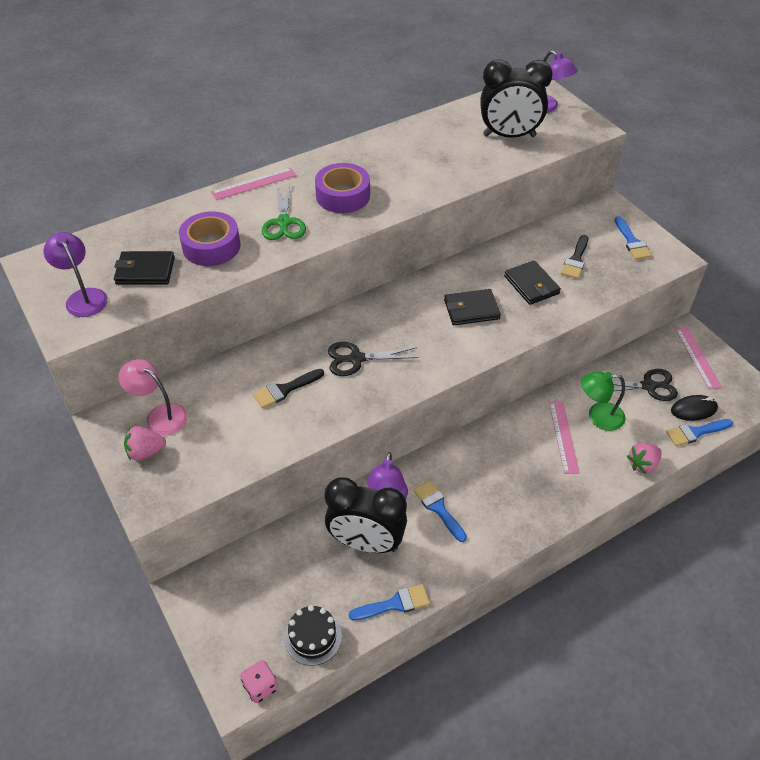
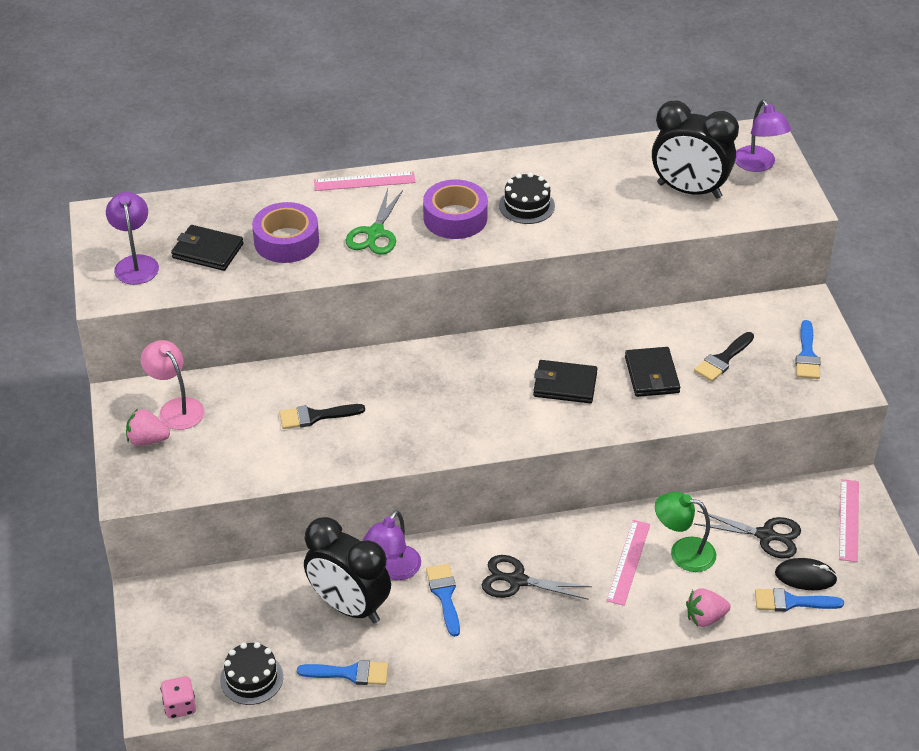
camera: 20 degrees right, 5 degrees down
(356, 359) = (407, 404): black scissors -> black scissors (517, 580)
(394, 174) = (526, 206): none -> black cake

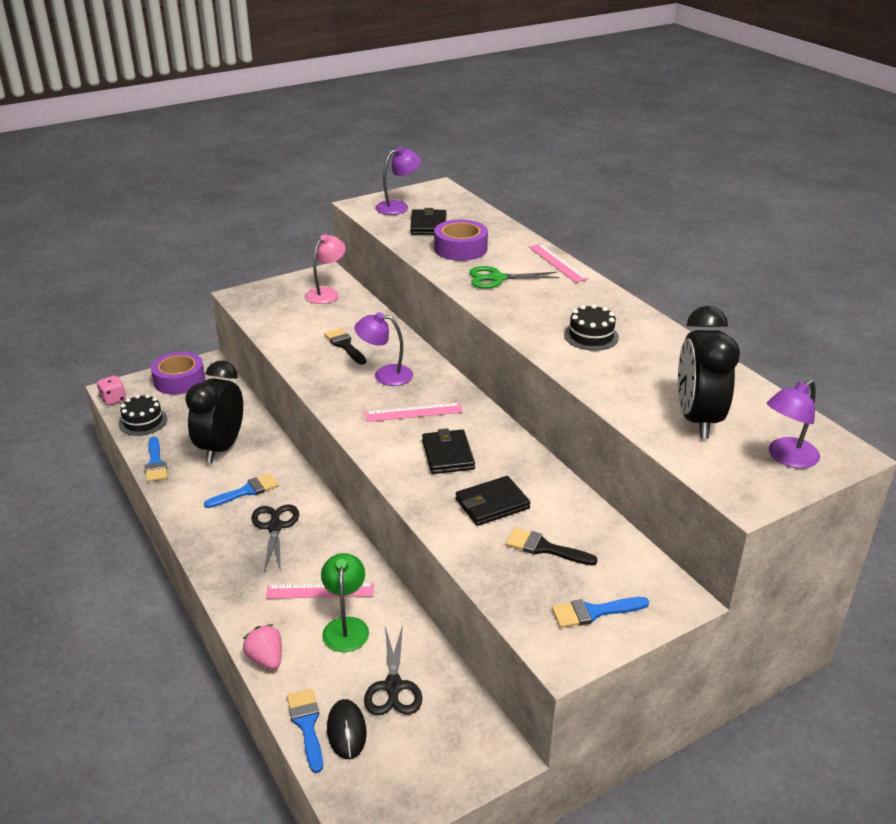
camera: 70 degrees right, 10 degrees down
(147, 440) = (290, 290): pink strawberry -> none
(393, 570) = (265, 460): purple lamp -> purple lamp (385, 375)
(455, 218) = (545, 307): purple tape -> purple tape (179, 380)
(849, 520) = (446, 757): pink ruler -> pink ruler (414, 412)

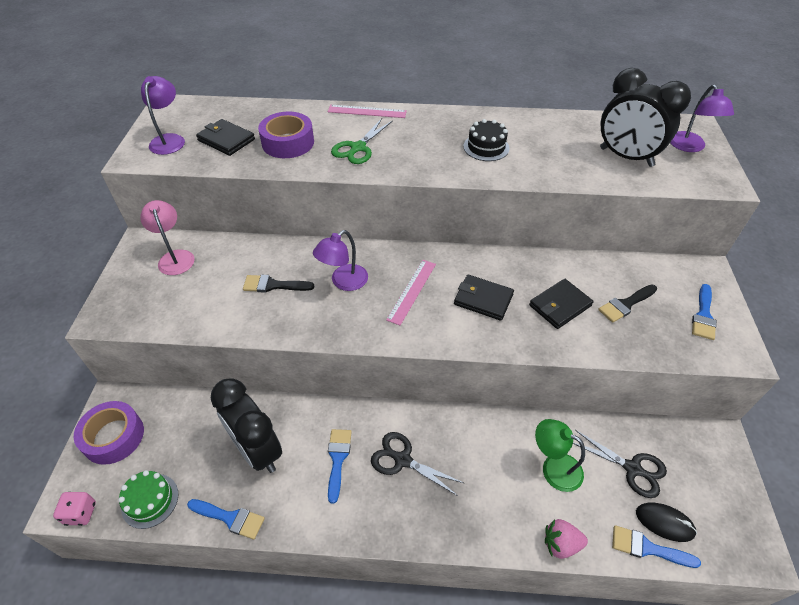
camera: 55 degrees left, 15 degrees up
(143, 421) = (150, 500): black cake -> green cake
(320, 591) = (503, 465): pink ruler -> none
(492, 504) = (560, 305): black wallet -> black wallet turned 45 degrees clockwise

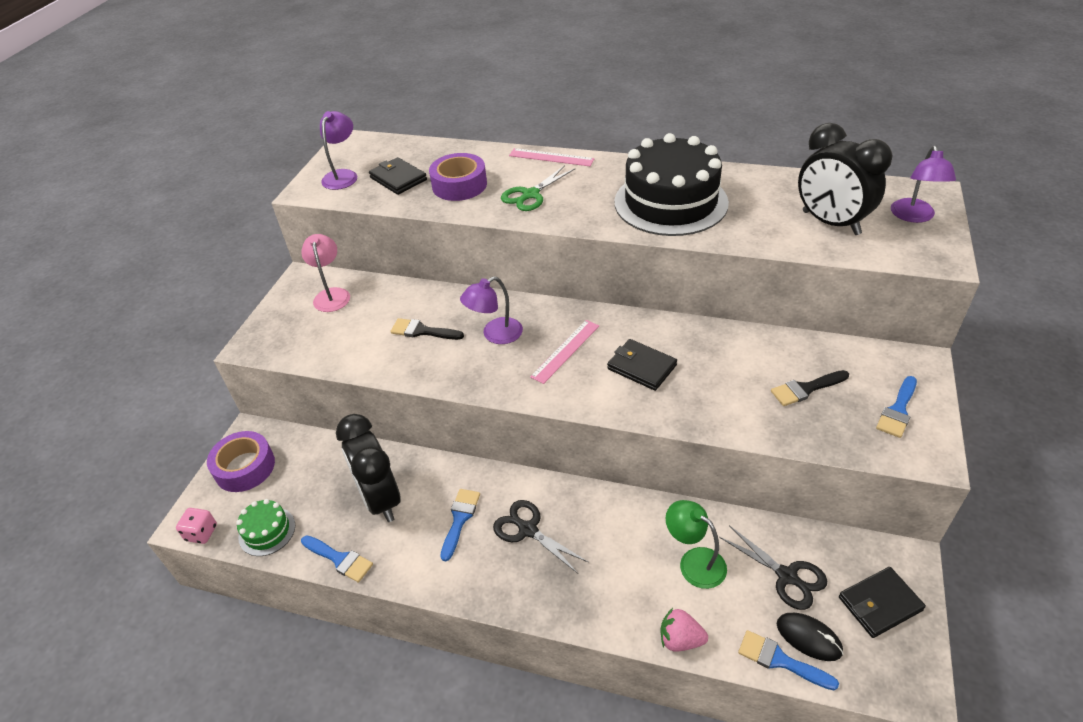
camera: 15 degrees right, 5 degrees down
(486, 147) = (670, 202): black cake -> black cake, size x2.20
(560, 305) = (727, 382): black wallet -> black wallet (880, 604)

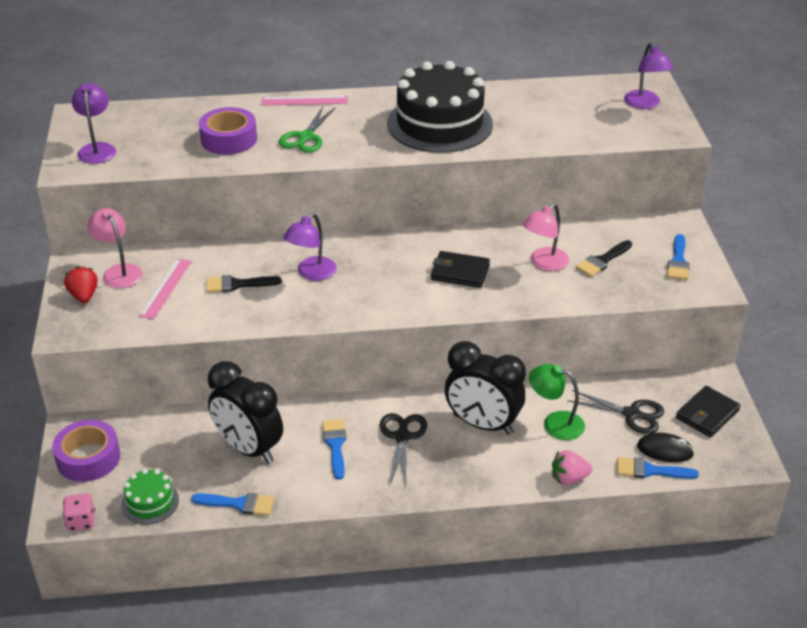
camera: 25 degrees left, 5 degrees down
(289, 312) = (84, 296): none -> red strawberry
(398, 179) = (160, 143): black wallet -> none
(528, 530) = (402, 437): black scissors -> black scissors turned 75 degrees clockwise
(565, 351) = (385, 273): pink ruler -> pink ruler (166, 288)
(737, 377) = (544, 263): none -> pink lamp
(830, 223) = (582, 120): black clock -> black clock (482, 424)

